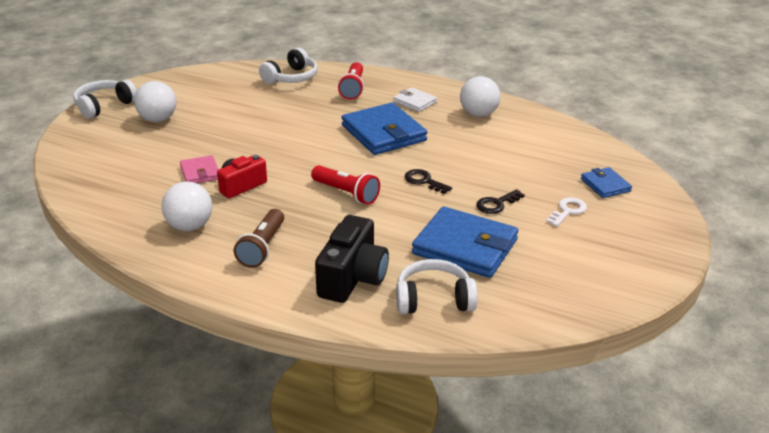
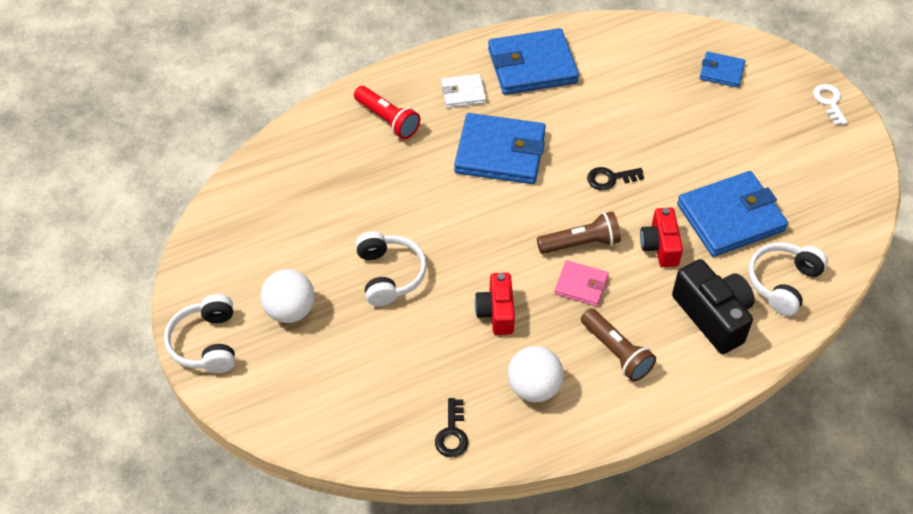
camera: 50 degrees left, 20 degrees up
(200, 172) = (441, 330): pink wallet -> pink wallet (581, 285)
(291, 78) = (311, 152): white headphones -> white headphones (389, 275)
(346, 193) = (581, 243): red flashlight -> brown flashlight
(390, 226) = (660, 246): none -> red camera
(478, 114) = (532, 66): white ball -> blue wallet
(496, 204) = (688, 156): black key -> black key (452, 433)
(567, 211) = (737, 121): white key -> white key (829, 102)

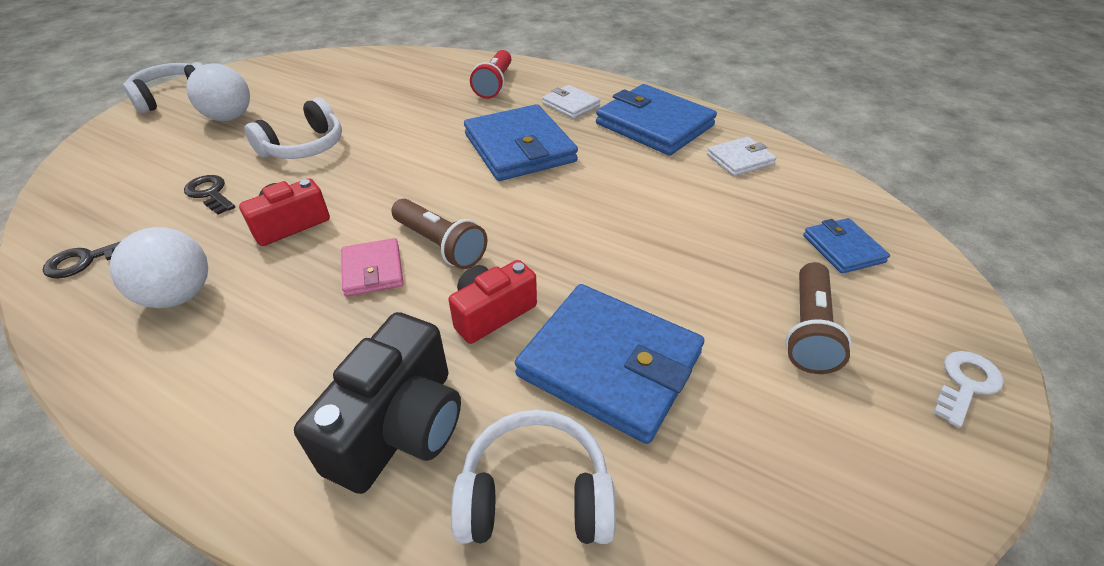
camera: 55 degrees right, 10 degrees down
(609, 53) = (740, 159): none -> white wallet
(610, 178) = (562, 228): black key -> black key (210, 193)
(616, 352) = (272, 347): brown flashlight -> brown flashlight (809, 330)

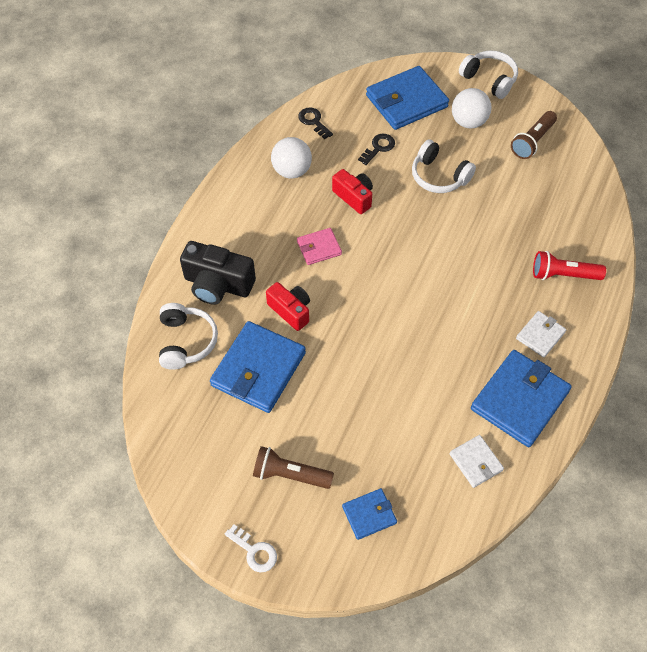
camera: 85 degrees right, 15 degrees up
(440, 245) = (345, 276): brown flashlight -> brown flashlight (532, 142)
(519, 148) = (463, 305): blue wallet -> blue wallet (406, 101)

